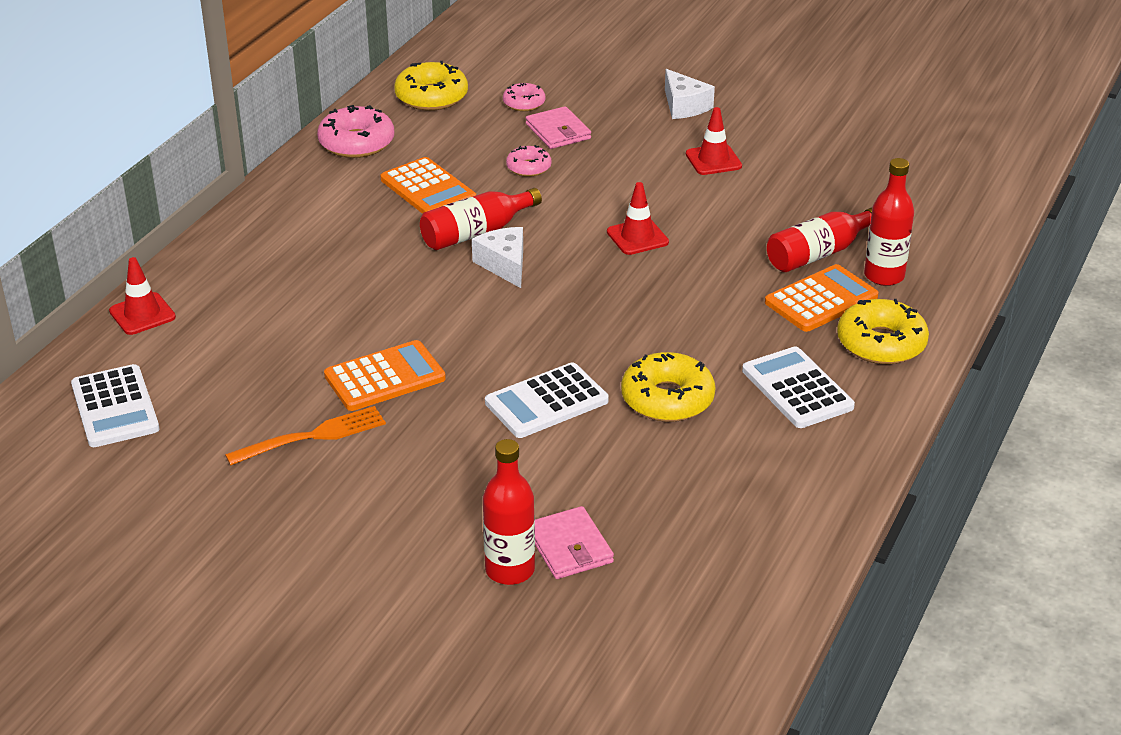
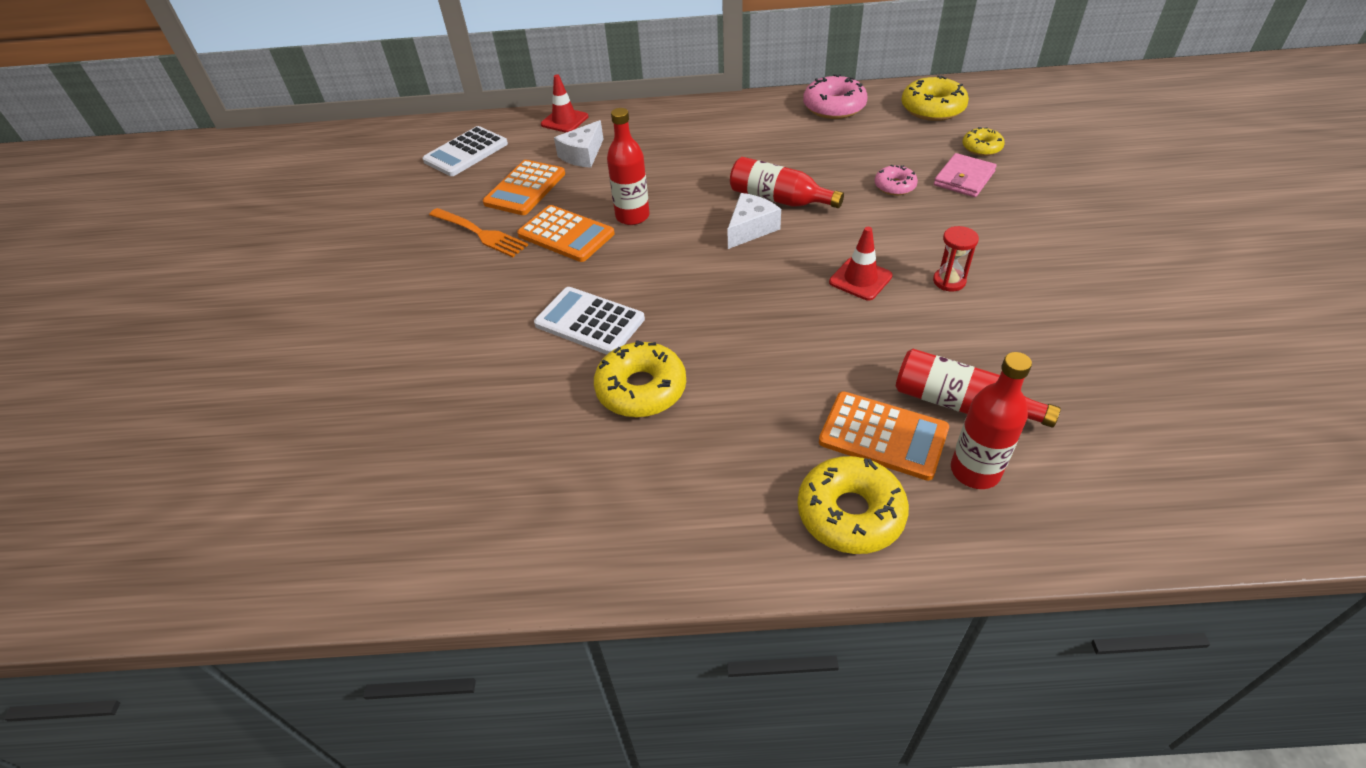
camera: 65 degrees right, 10 degrees up
(428, 189) = (811, 157): orange calculator -> orange calculator (525, 188)
(510, 570) = (372, 387): red bottle -> red bottle (632, 216)
(524, 103) = (981, 147): pink donut -> yellow donut
(569, 547) = (412, 409): pink wallet -> none
(683, 198) = (949, 281): none -> red hourglass
(684, 106) = (1098, 224): white cheese -> white cheese (583, 155)
(713, 160) = (1033, 275): red traffic cone -> none
(797, 389) = (720, 473): white calculator -> none

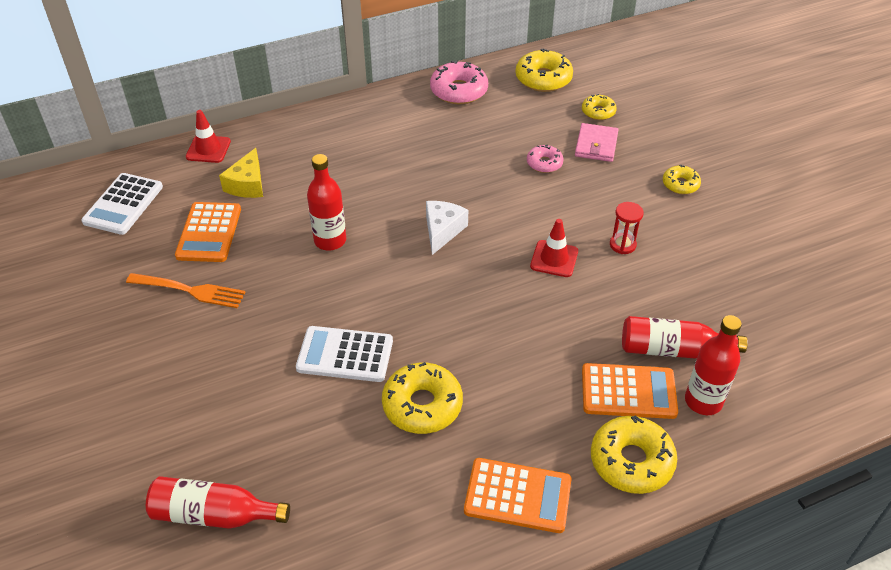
camera: 25 degrees left, 0 degrees up
(566, 234) = (276, 273): orange calculator -> orange calculator (517, 495)
(583, 155) = (247, 184): white cheese -> yellow cheese
(779, 199) = (453, 196): red bottle -> red bottle (214, 514)
(1050, 234) = (680, 184): none -> yellow donut

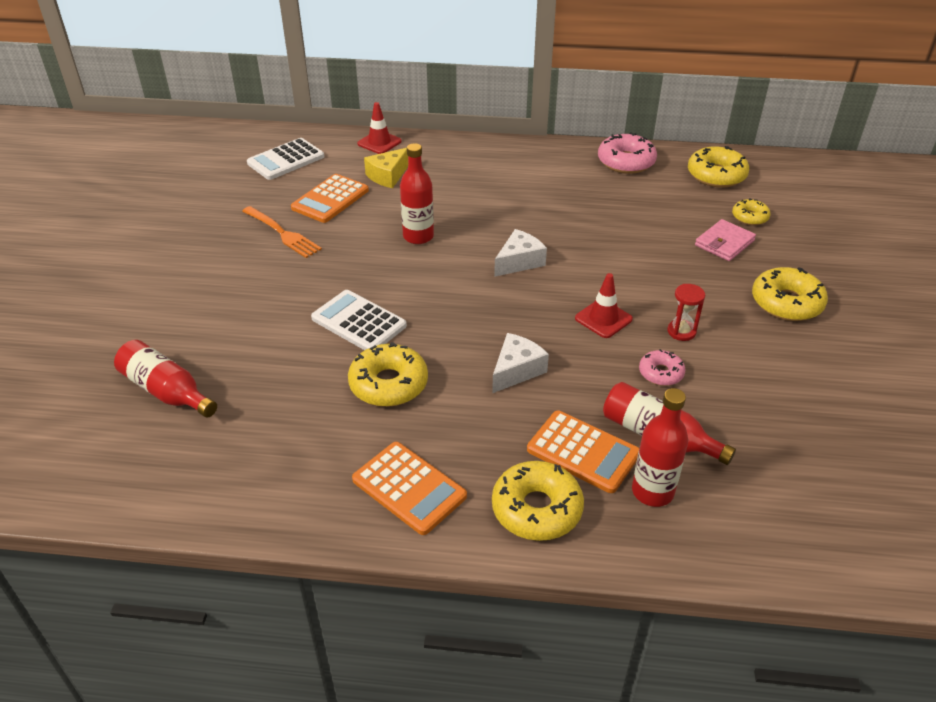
camera: 30 degrees right, 5 degrees down
(520, 340) = (516, 370): none -> white cheese
(544, 163) = (659, 241): pink donut -> pink donut (661, 373)
(680, 184) = (786, 303): yellow donut -> yellow donut, size x1.73

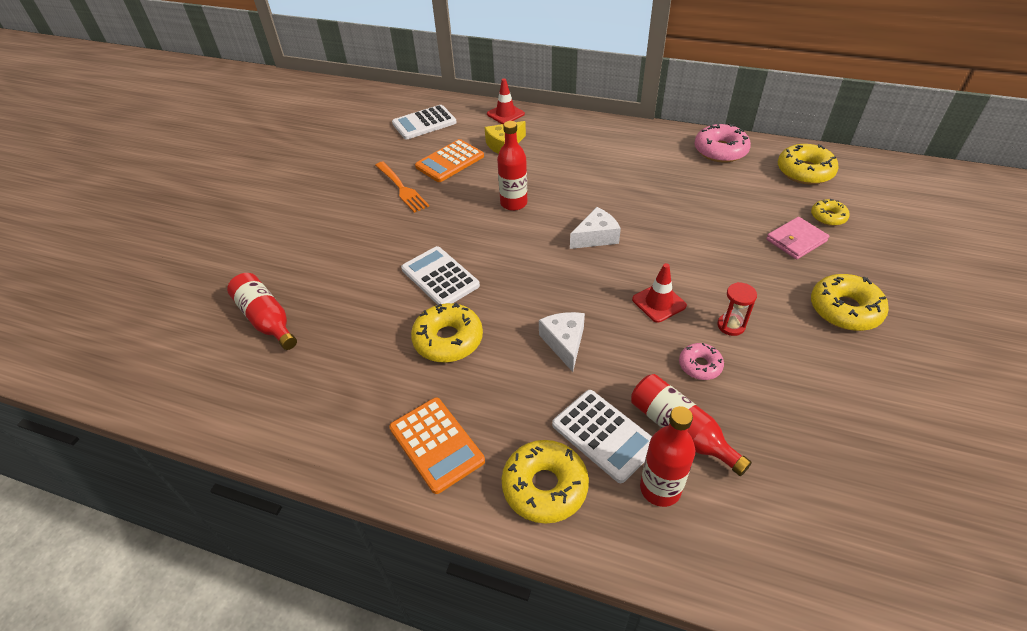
camera: 15 degrees right, 5 degrees up
(516, 370) = (564, 343): white cheese -> white cheese turned 60 degrees counterclockwise
(583, 452) = (604, 435): orange calculator -> white calculator

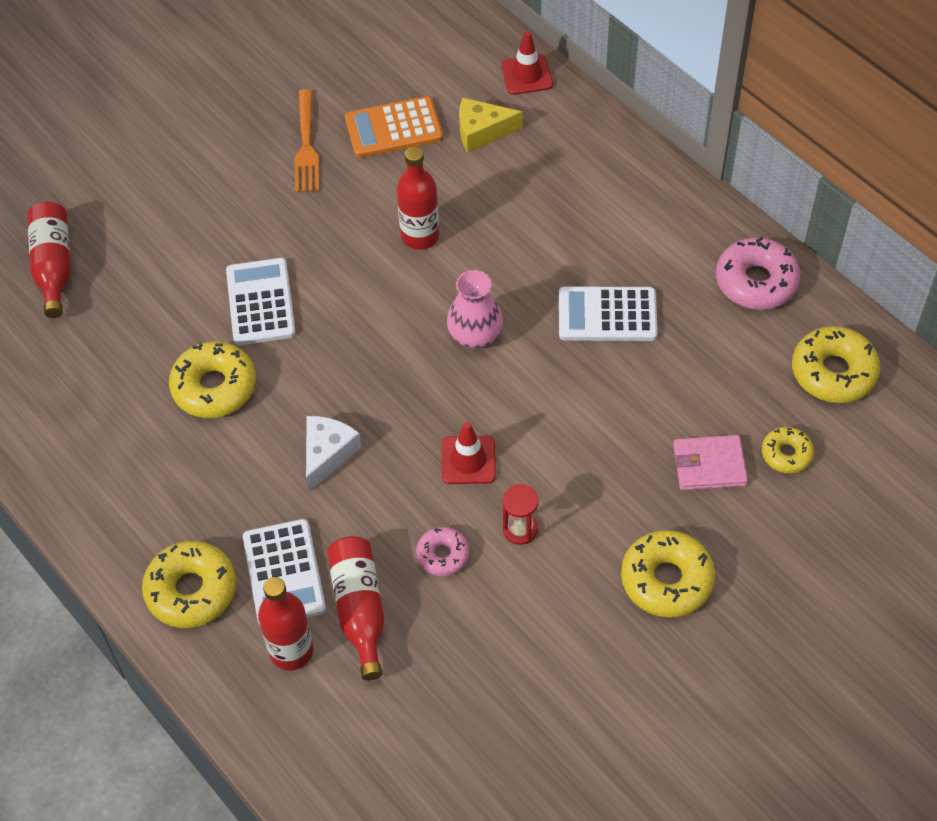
camera: 30 degrees right, 10 degrees up
(424, 123) = (409, 42): white calculator -> white calculator (607, 315)
(436, 444) = (126, 496): orange calculator -> none
(596, 237) = (475, 336): white cheese -> pink vase

